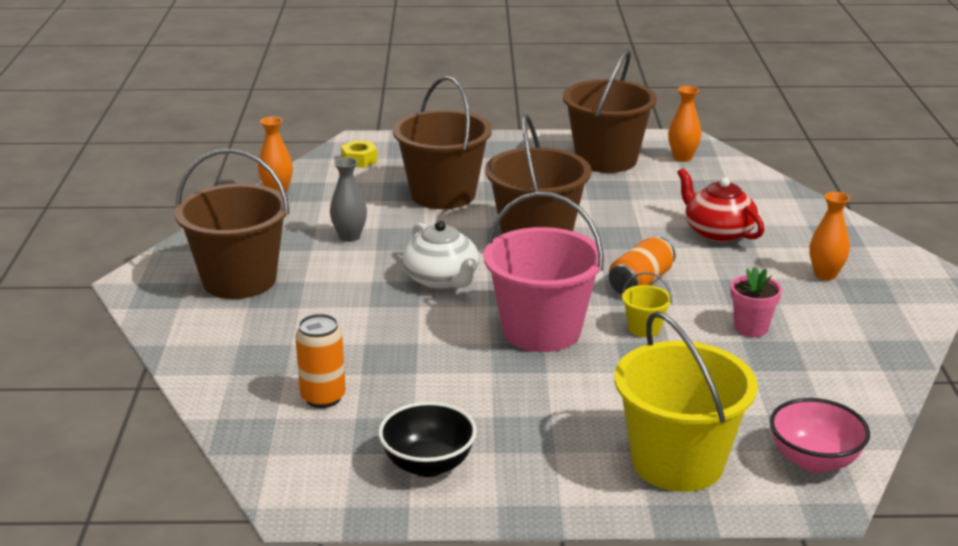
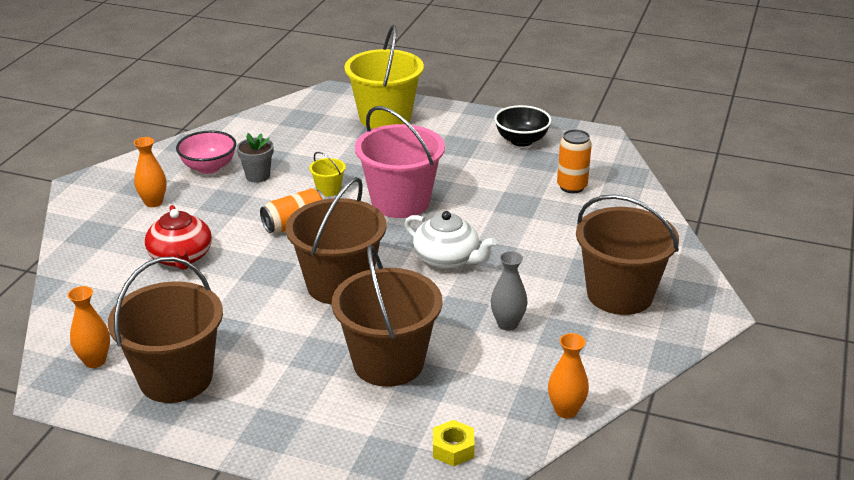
camera: 160 degrees left, 5 degrees up
(442, 279) = (447, 259): white teapot -> white teapot turned 135 degrees clockwise
(751, 328) = (258, 176): pink flower pot -> grey flower pot
(814, 460) = (313, 106): pink bowl -> pink bowl (209, 167)

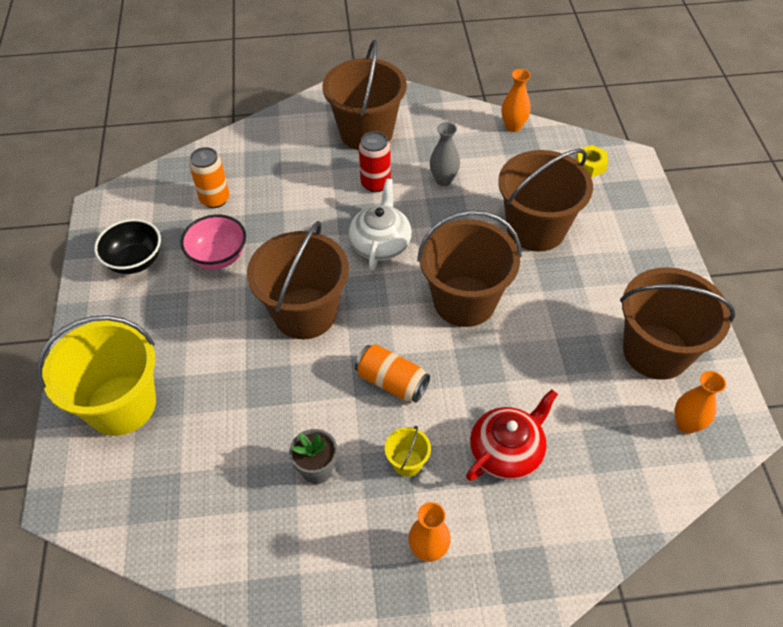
camera: 115 degrees left, 20 degrees up
(209, 167) = (323, 537): pink bowl -> pink bowl (218, 257)
(328, 190) = (312, 384): yellow bucket -> yellow bucket (407, 462)
(400, 202) = (305, 313): pink bucket -> brown bucket
(532, 278) = (375, 183): none -> red can

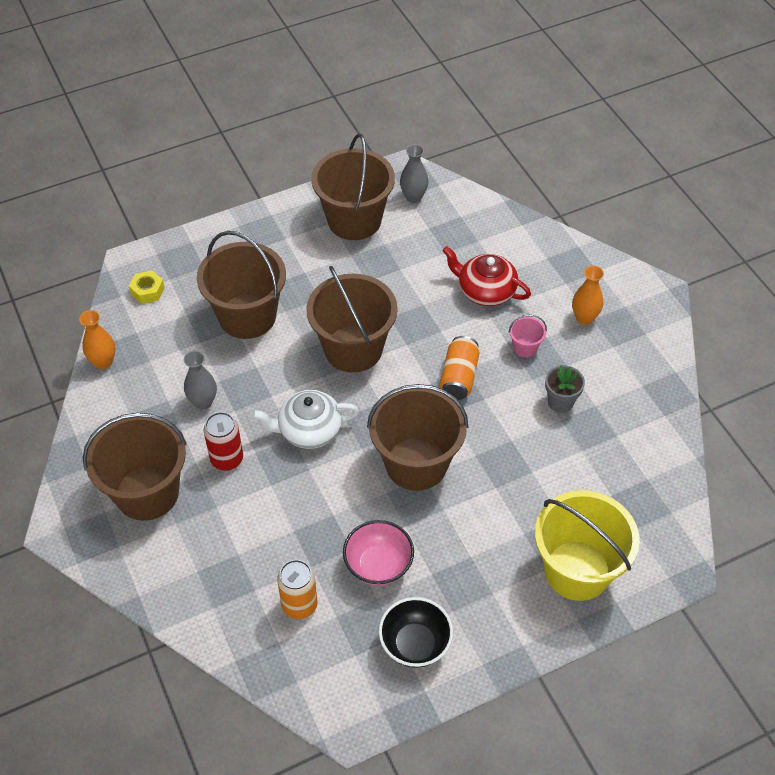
camera: 110 degrees left, 0 degrees up
(407, 462) = (525, 347): yellow bucket -> pink bucket
(686, 424) = (413, 197): orange vase -> grey vase

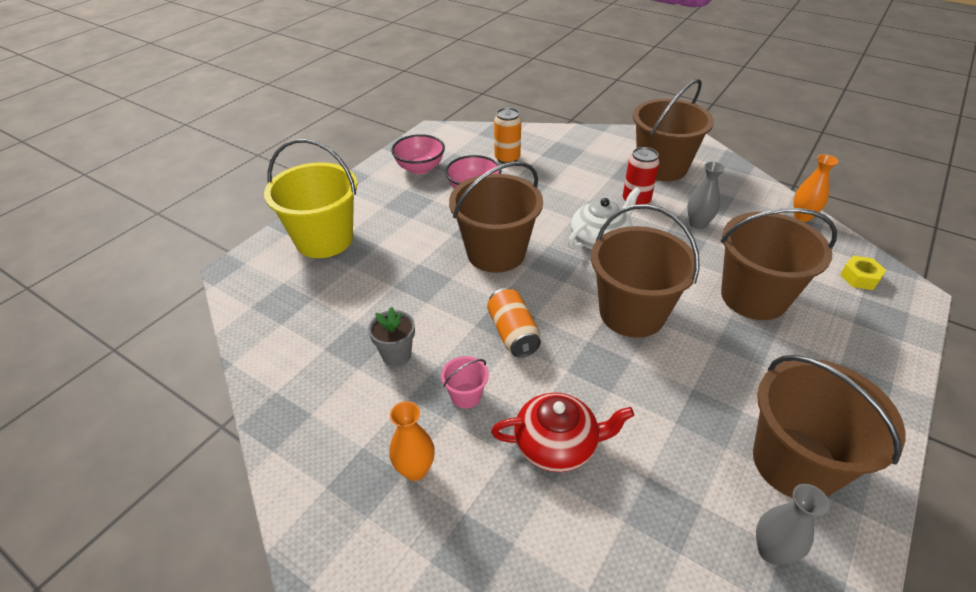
camera: 150 degrees right, 10 degrees down
(415, 644) = (420, 168): black bowl -> pink bowl

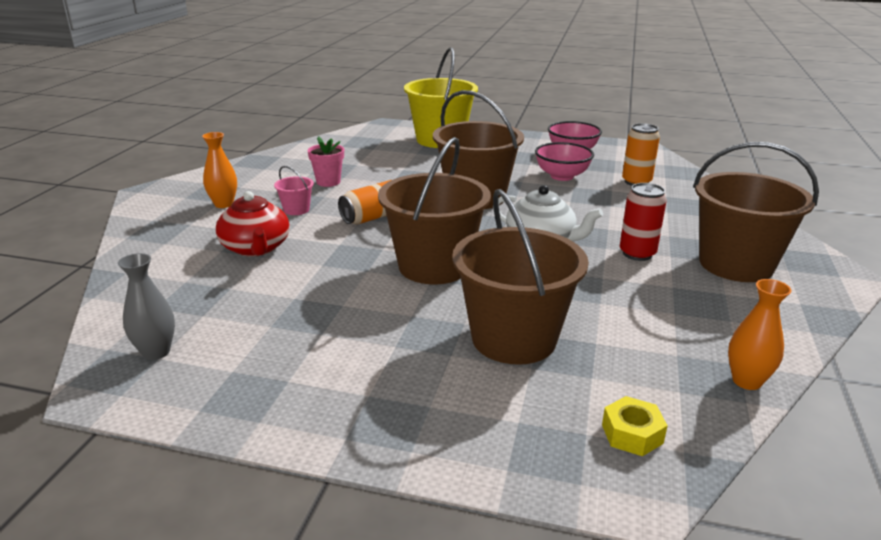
camera: 70 degrees right, 15 degrees down
(396, 355) = (328, 182): grey flower pot -> pink flower pot
(698, 224) = (632, 295): grey vase -> none
(795, 463) = (259, 366): brown bucket -> none

